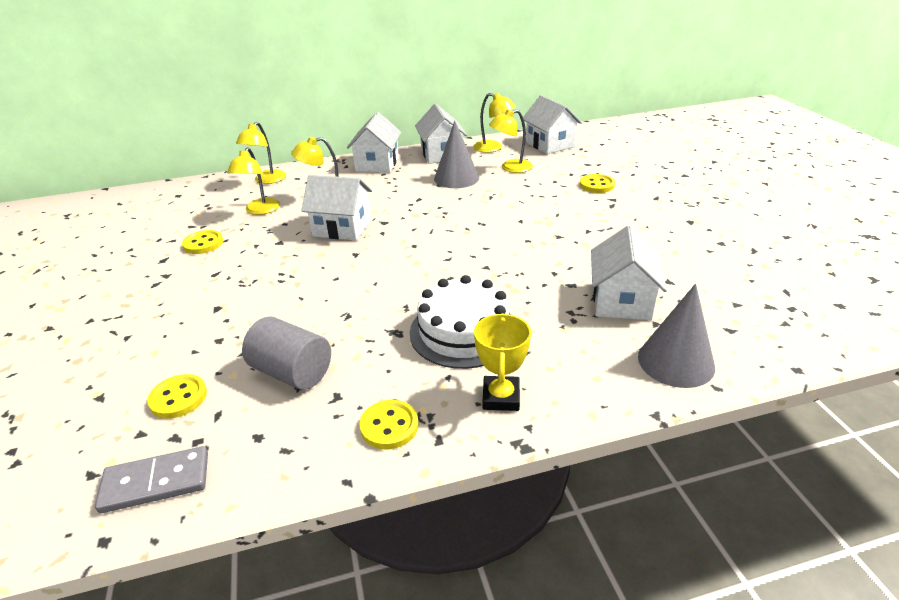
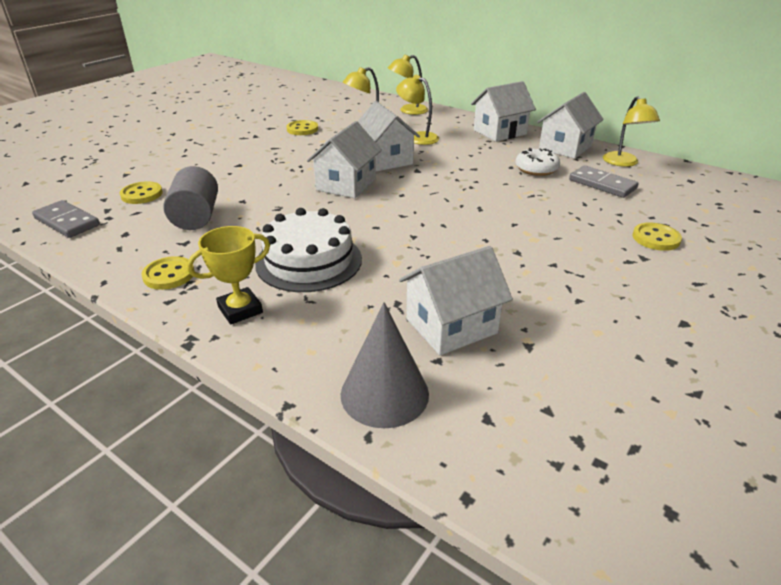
camera: 50 degrees right, 0 degrees up
(456, 178) = (536, 169): grey cone -> white donut
(511, 168) = (602, 184): yellow lamp -> grey domino
(550, 144) = (690, 185): white house -> white house (346, 184)

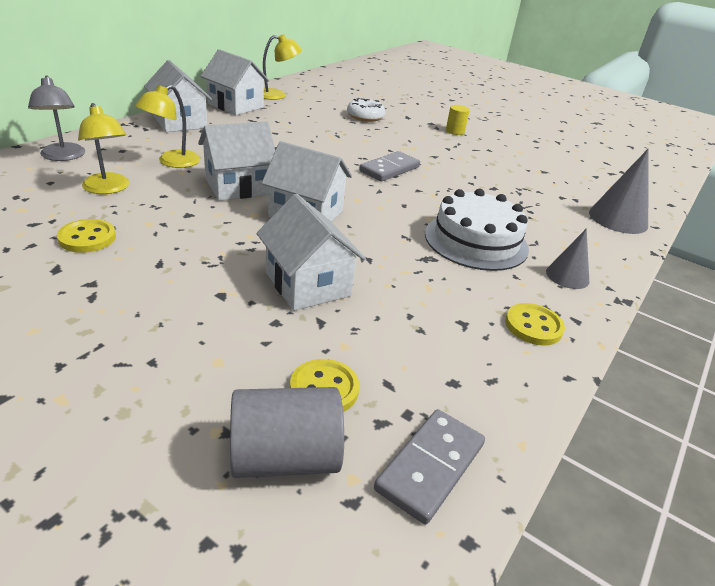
camera: 95 degrees left, 0 degrees up
(196, 217) = (396, 320): grey cylinder -> grey cylinder (285, 457)
(240, 310) = (567, 276): yellow trophy -> grey cone
(408, 111) = (63, 156): yellow lamp -> grey lamp
(451, 326) = (538, 190): white house -> white house (307, 284)
(536, 169) = (283, 124): white donut -> white donut (365, 117)
(602, 184) = (318, 110): grey domino -> grey domino (389, 169)
(628, 275) = (455, 131): none -> yellow cylinder
(656, 238) = (405, 114): yellow button -> none

